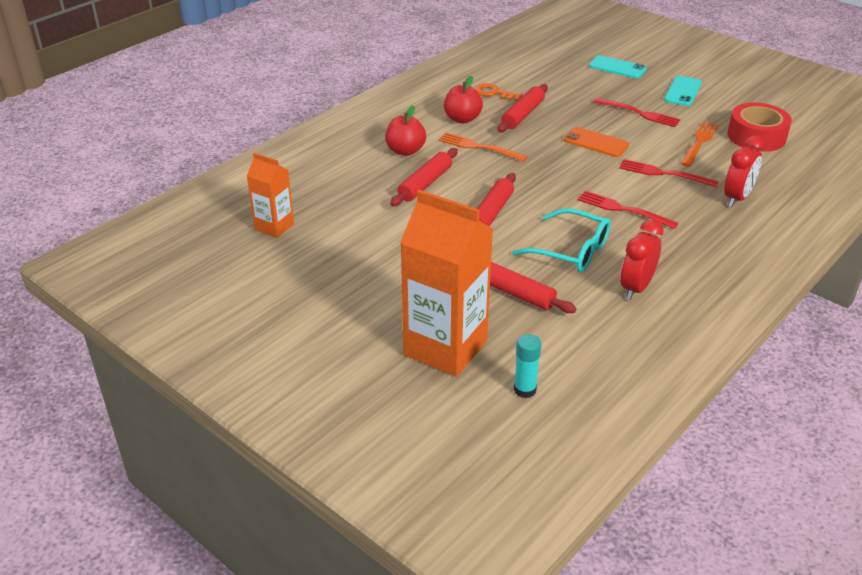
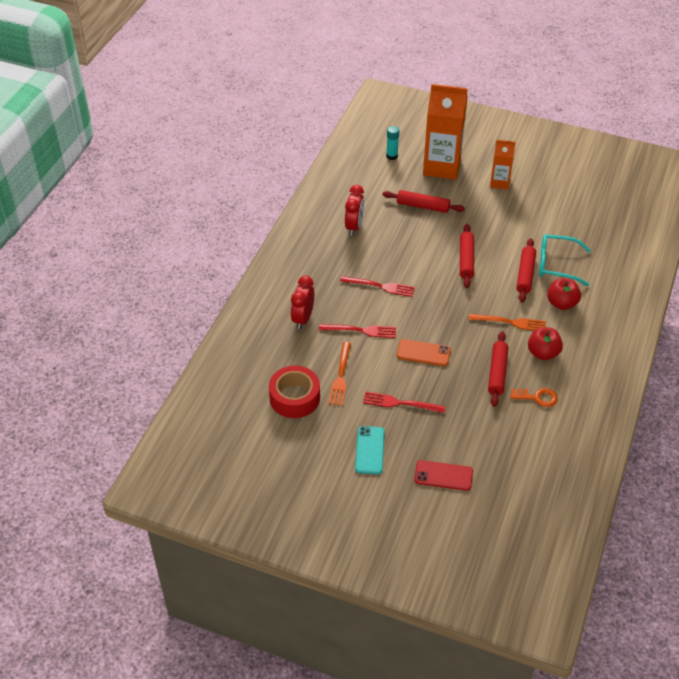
camera: 160 degrees right, 10 degrees up
(274, 227) = (592, 215): orange carton -> orange carton (499, 182)
(570, 250) = (402, 243): turquoise glasses -> turquoise glasses (557, 264)
(617, 67) = (443, 475): turquoise phone -> red phone

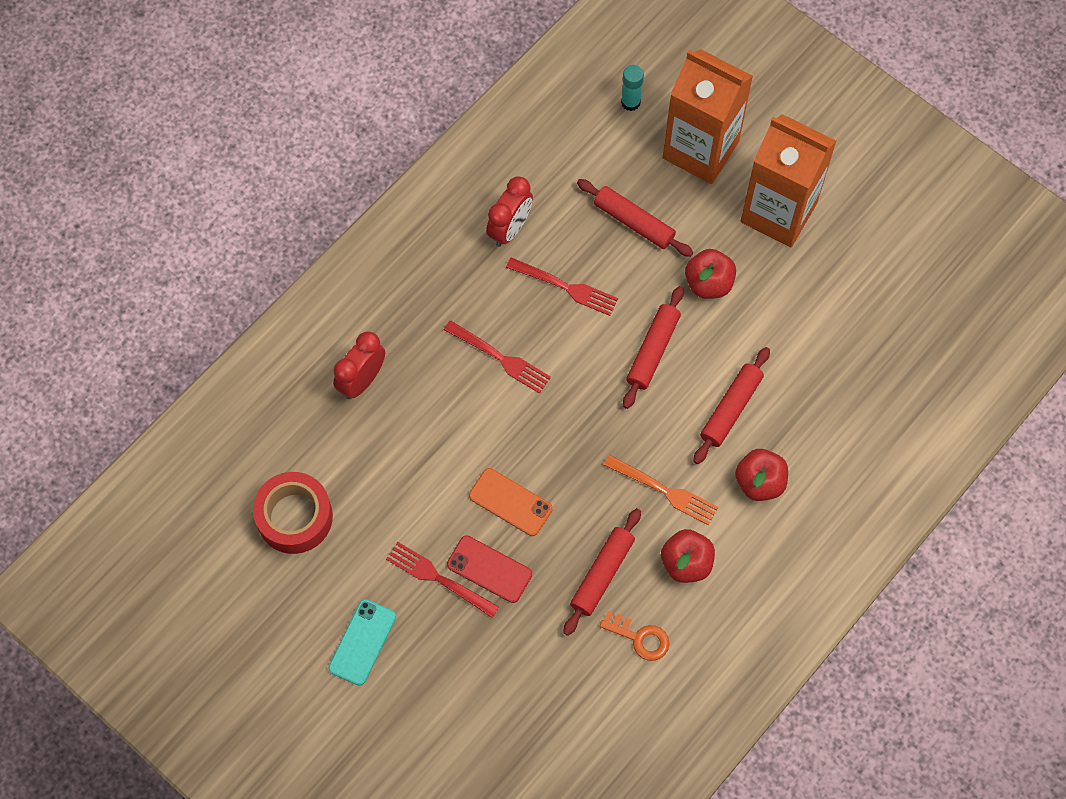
camera: 20 degrees right, 20 degrees up
(340, 376) = (374, 503): orange fork -> none
(361, 330) = (437, 431): red fork -> red fork (566, 287)
(443, 475) = (445, 720): red phone -> red phone (489, 569)
(480, 222) = (708, 283): none -> red apple
(499, 182) = (778, 212): orange carton -> orange carton, size x1.86
(557, 264) = (789, 406): turquoise glasses -> none

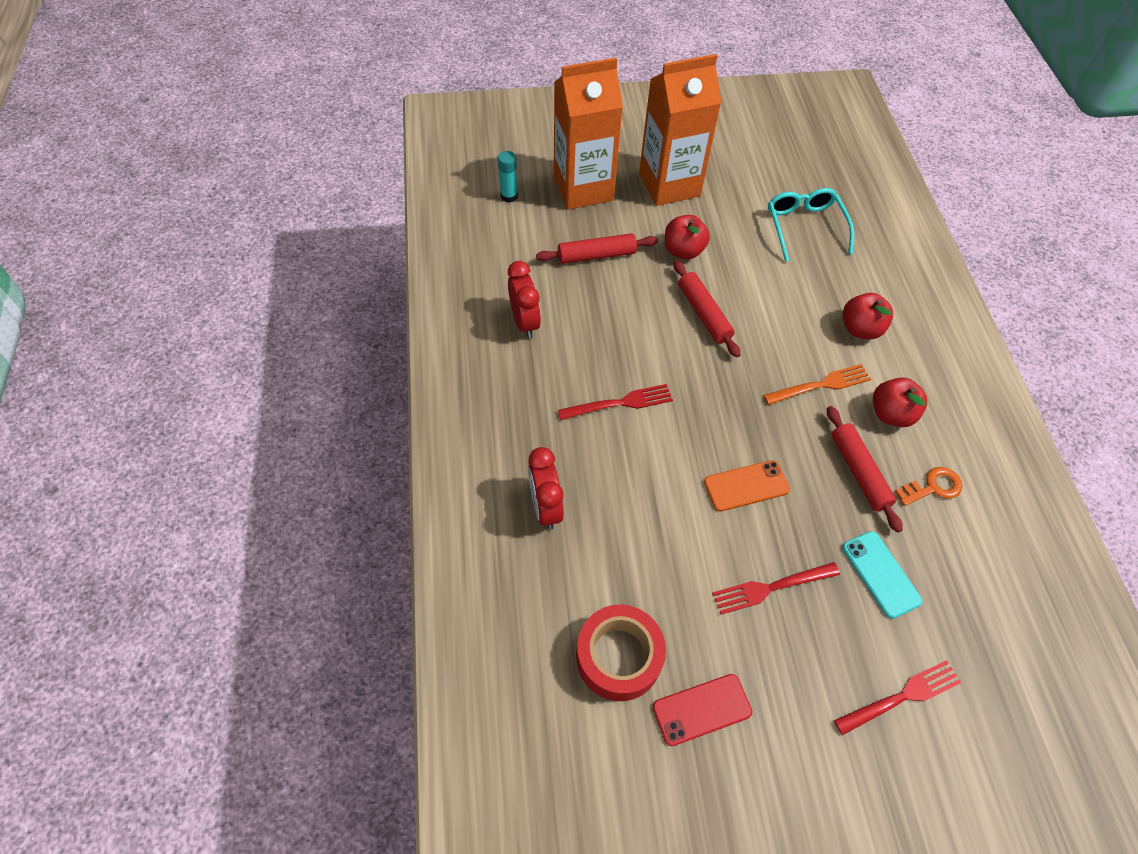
camera: 50 degrees left, 10 degrees down
(362, 642) = (784, 695): turquoise phone -> turquoise phone (880, 574)
(489, 569) = (793, 544): red phone -> red phone (701, 709)
(566, 287) = (605, 324): red fork -> red fork (902, 696)
(730, 409) = (789, 305): red rolling pin -> none
(841, 359) = (804, 227): none -> turquoise glasses

